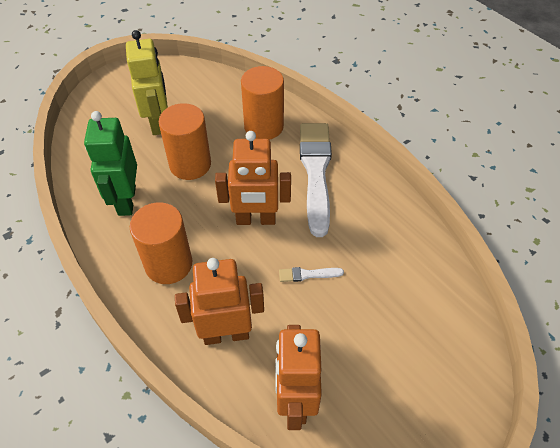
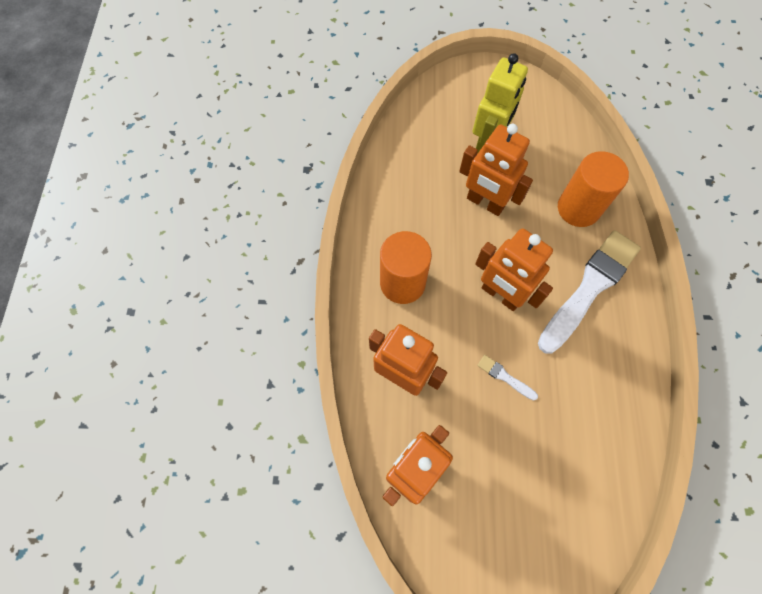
camera: 40 degrees right, 15 degrees up
(126, 201) = (410, 201): green robot -> none
(190, 164) = (485, 203): orange cylinder -> orange robot

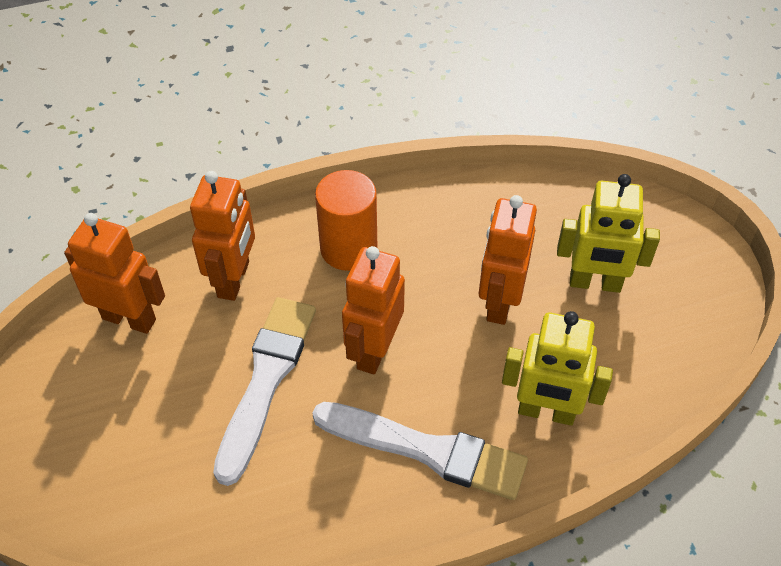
camera: 70 degrees right, 15 degrees down
(505, 377) = (266, 380): white brush -> white brush, size x2.49
(578, 208) = (546, 412): orange cylinder -> yellow robot

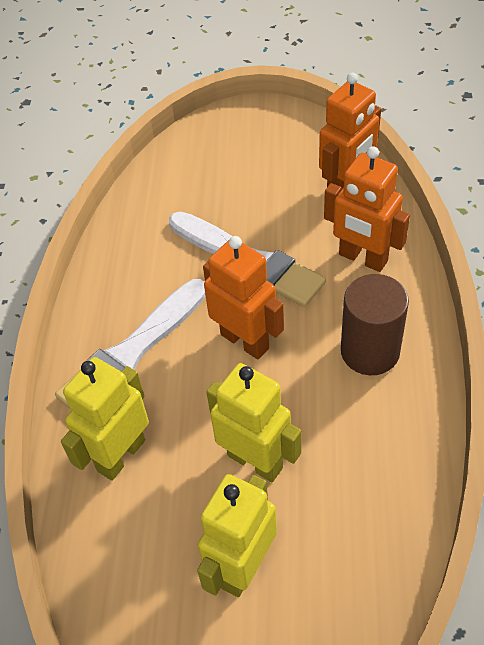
camera: 115 degrees right, 0 degrees up
(348, 248) = (370, 351): orange cylinder -> brown cylinder
(499, 302) = (255, 461): orange robot -> yellow robot

